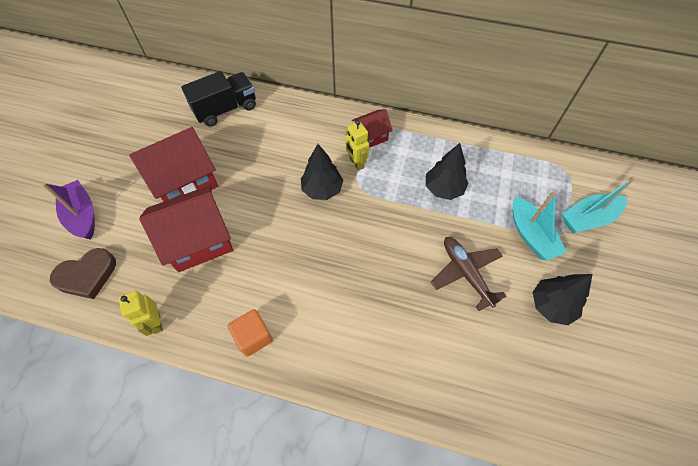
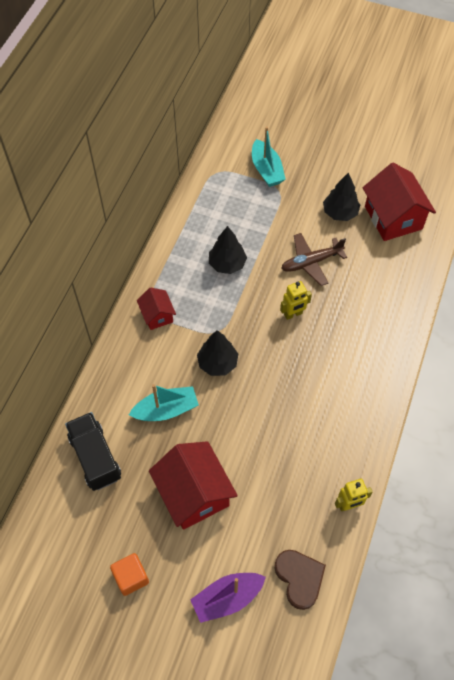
camera: 85 degrees left, 0 degrees up
(199, 240) = (266, 474): red house -> red house (393, 217)
(253, 337) = (362, 423): orange cube -> orange cube (131, 577)
(356, 163) = (189, 331): yellow robot -> yellow robot (293, 314)
(531, 235) = (279, 211): turquoise boat -> turquoise boat (166, 410)

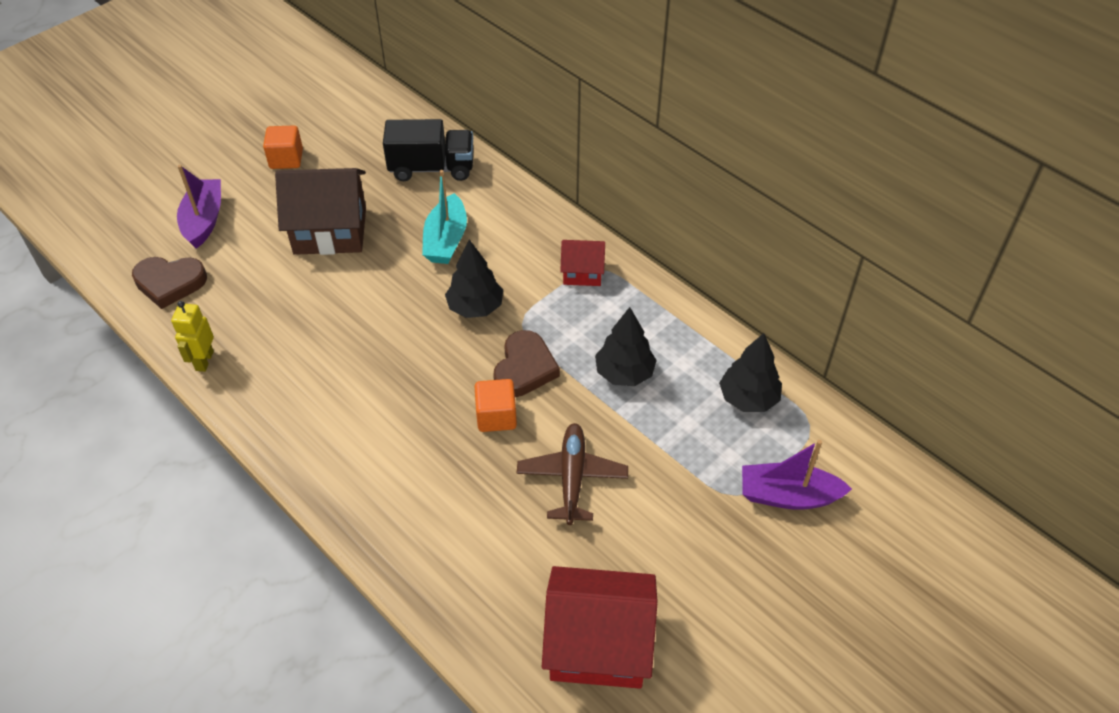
camera: 115 degrees right, 10 degrees down
(194, 494) = (330, 231): red house -> brown house
(251, 315) = (524, 368): none -> brown heart
(266, 170) = (788, 496): turquoise boat -> purple boat
(293, 314) = (496, 416): yellow robot -> orange cube
(340, 213) = (648, 563): black tree -> black tree (748, 398)

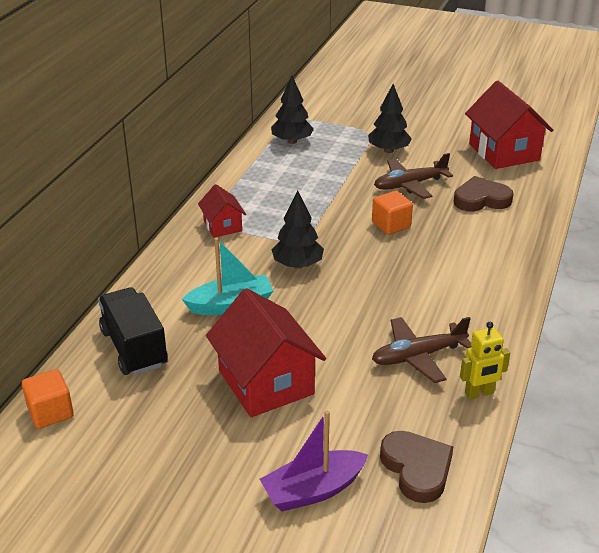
camera: 115 degrees left, 15 degrees down
(280, 340) = (418, 356): none -> brown plane
(286, 159) = (174, 467): orange cube -> orange cube (50, 412)
(330, 231) = (266, 382): brown house -> red house
(524, 368) = (339, 225): brown heart -> brown heart (481, 199)
(624, 373) = (308, 186): black tree -> black tree (388, 150)
(788, 496) = (353, 119): purple boat -> none

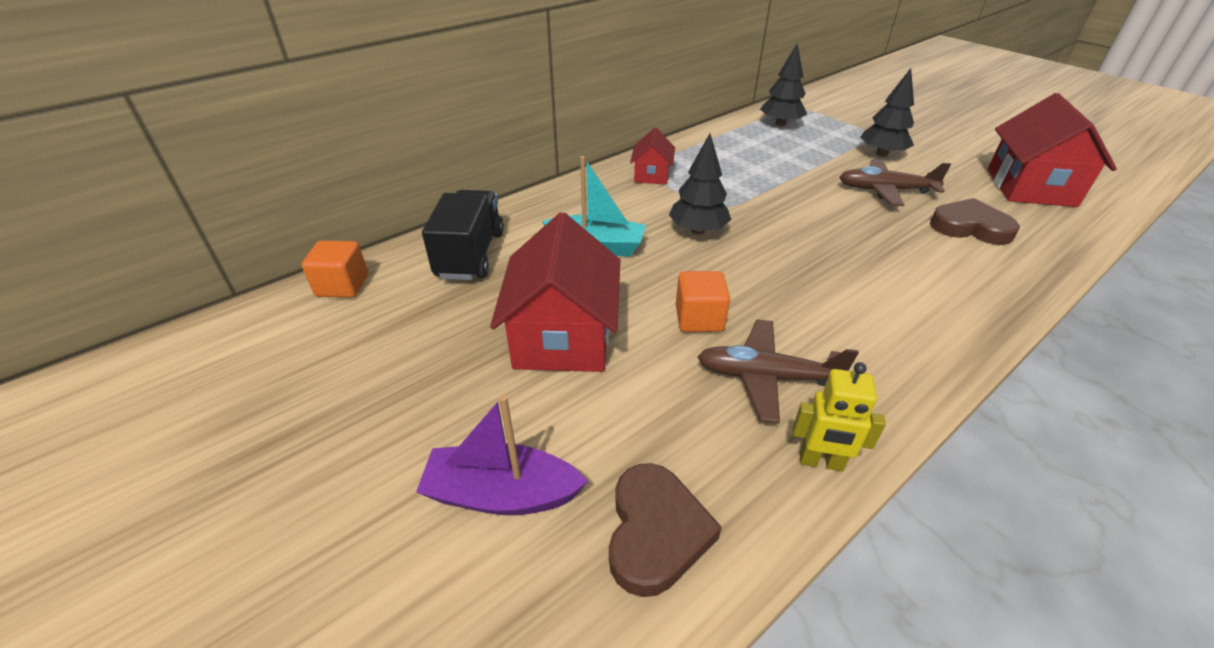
camera: 30 degrees right, 5 degrees up
(391, 225) = (834, 222): orange cube -> orange cube (699, 318)

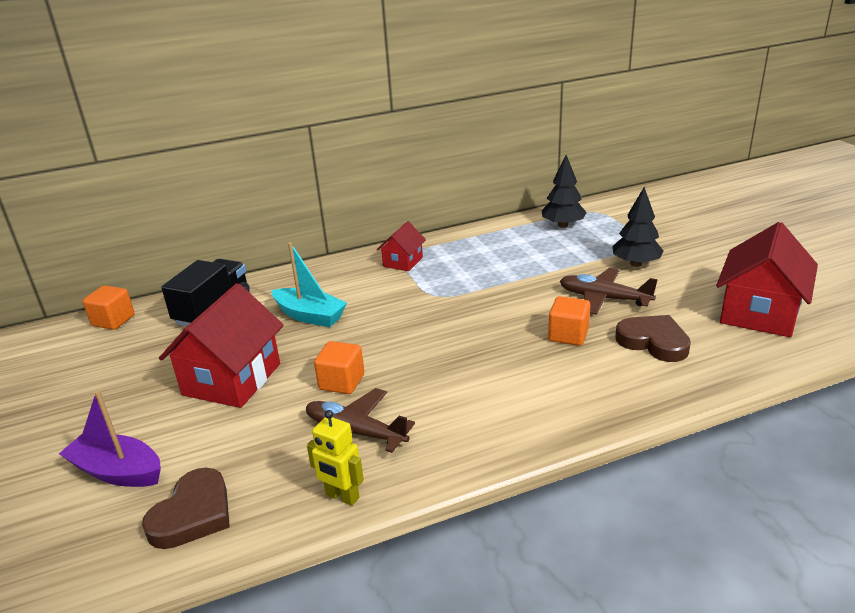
camera: 20 degrees right, 10 degrees down
(698, 230) = (401, 313): black tree -> none
(887, 231) = (568, 335): none -> orange cube

